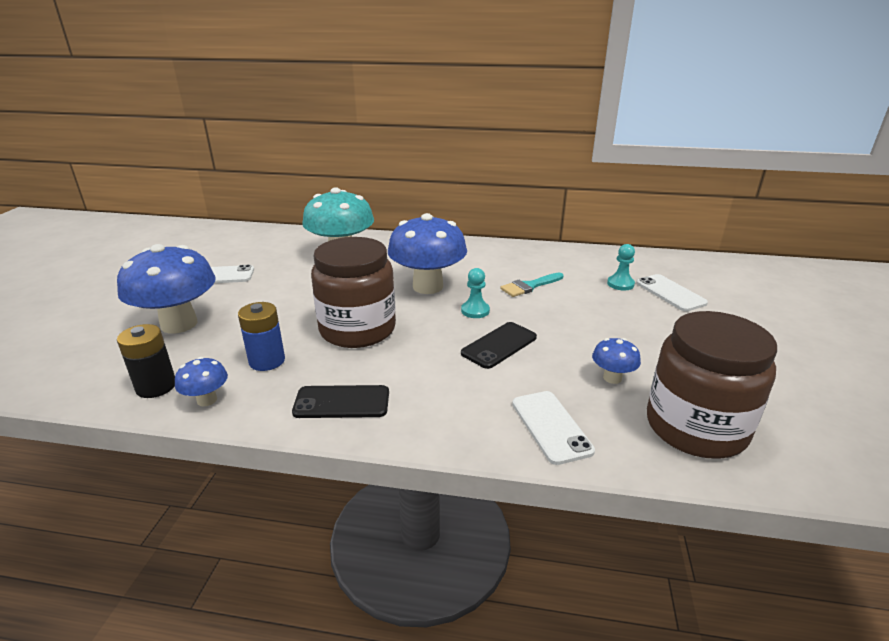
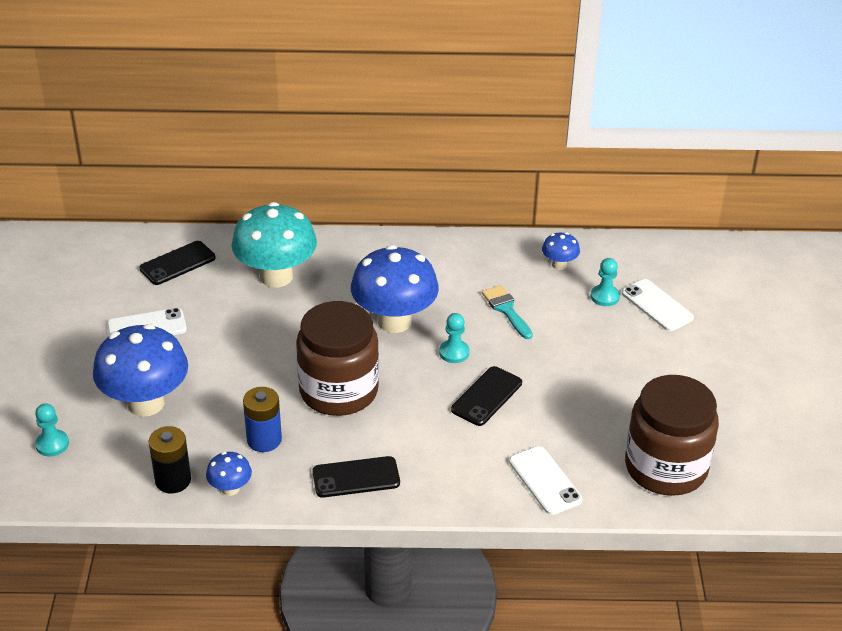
camera: 10 degrees left, 10 degrees up
(71, 347) = (52, 444): none -> turquoise pawn
(270, 243) = (177, 263): none -> black phone
(529, 286) = (506, 310): turquoise brush -> turquoise brush turned 105 degrees clockwise
(612, 378) = (596, 424): blue mushroom -> blue mushroom (559, 265)

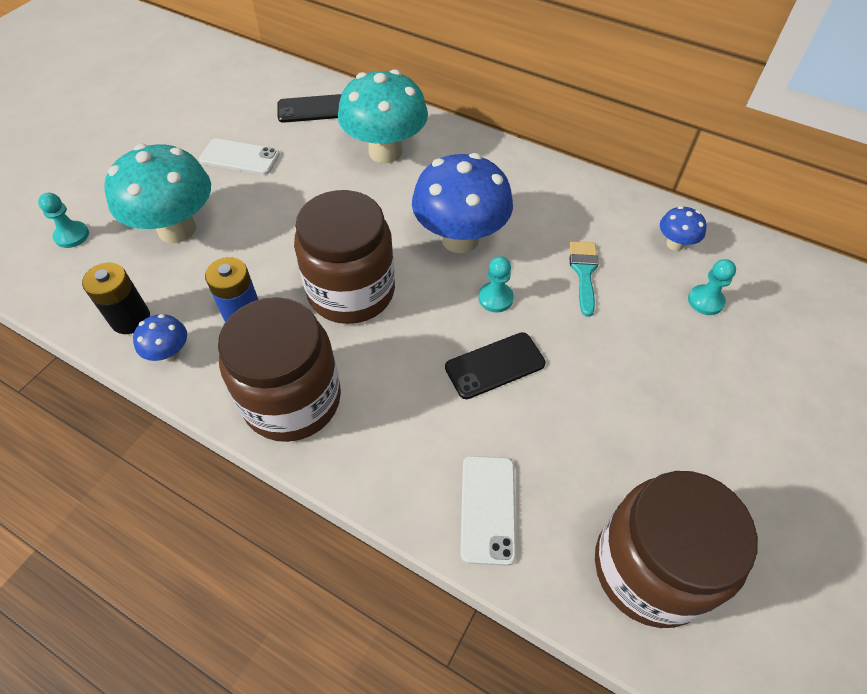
camera: 30 degrees right, 15 degrees up
(146, 403) = (177, 229): blue mushroom -> turquoise mushroom
(356, 477) = (292, 400): black phone -> brown jar
(657, 305) = (763, 337): white phone -> none

